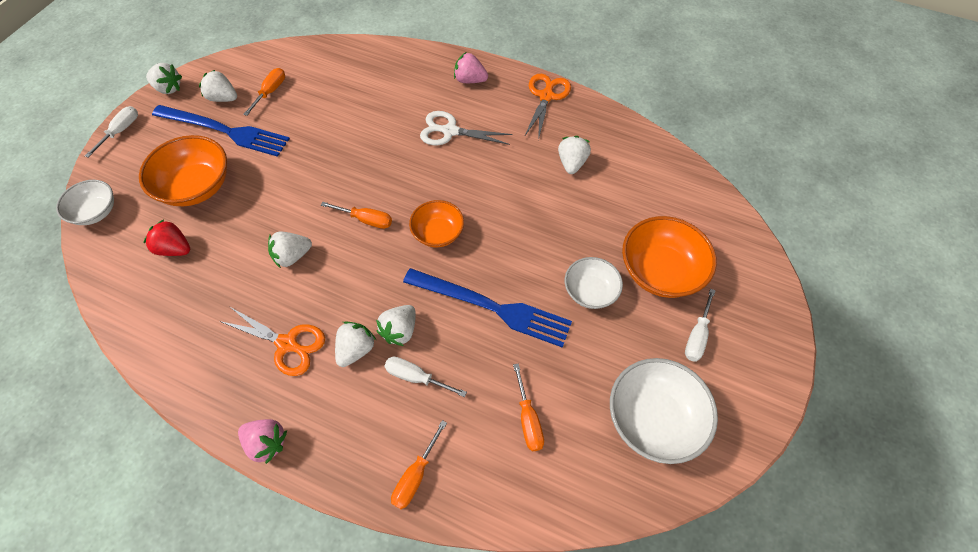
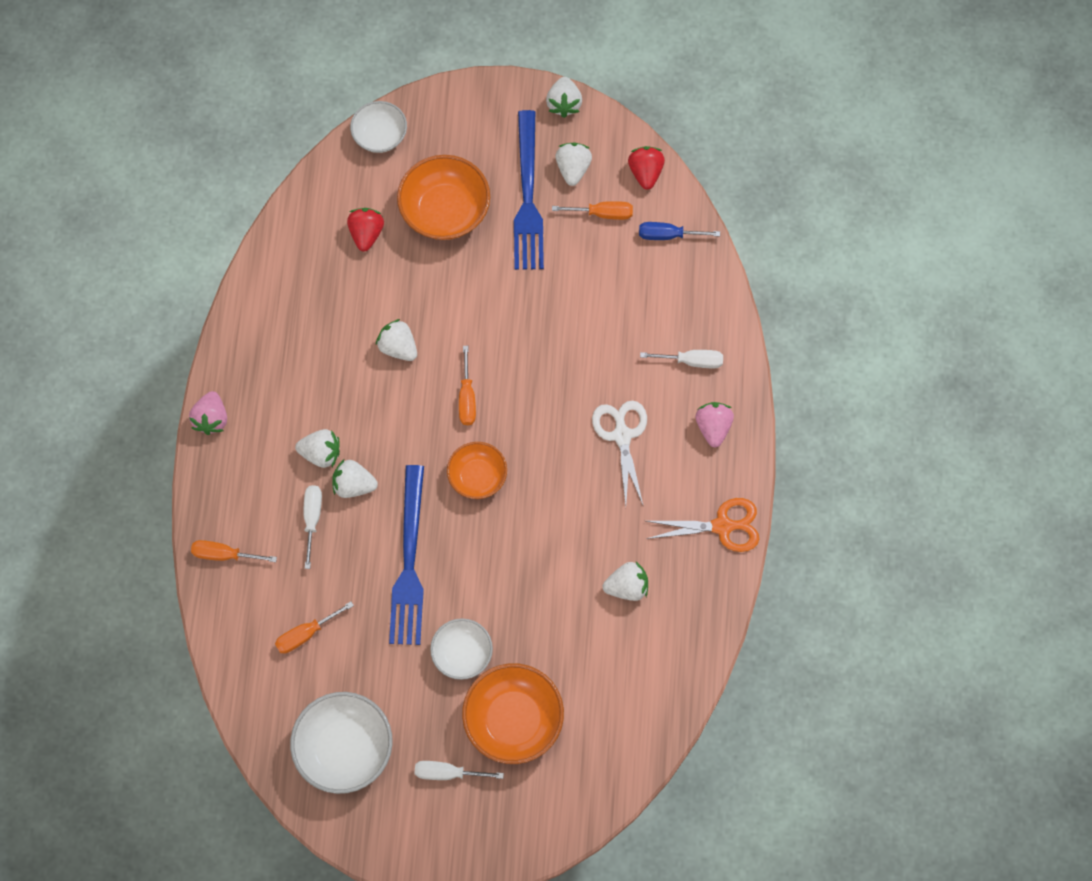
camera: 70 degrees right, 10 degrees up
(120, 131) = (485, 93): white screwdriver -> white screwdriver (691, 361)
(257, 60) = (645, 172): none -> red strawberry
(287, 344) = (305, 389): orange scissors -> none
(312, 62) = (668, 235): none -> blue screwdriver

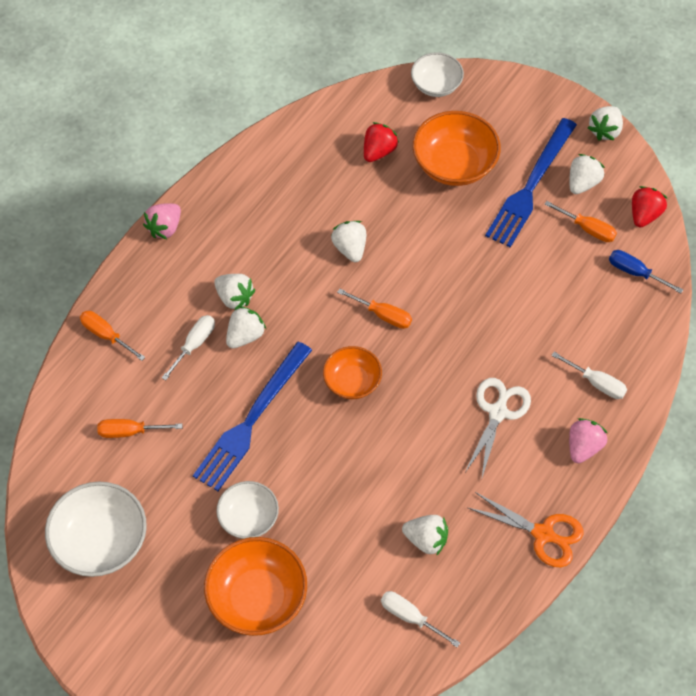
camera: 30 degrees right, 10 degrees down
(354, 485) = (245, 335): white strawberry -> white strawberry turned 90 degrees clockwise
(448, 773) = (173, 611): white screwdriver -> white screwdriver (410, 617)
(467, 397) = (382, 315): orange screwdriver -> orange screwdriver turned 90 degrees counterclockwise

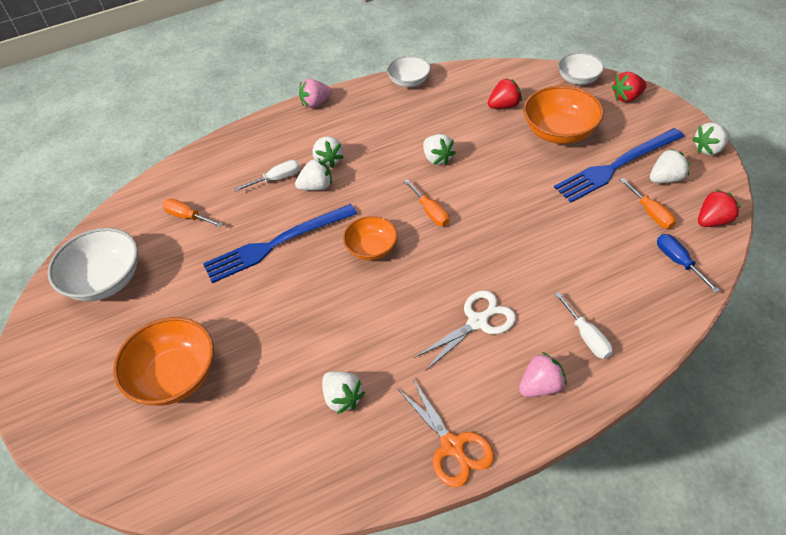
camera: 35 degrees right, 10 degrees down
(106, 335) = (224, 152): orange screwdriver -> none
(248, 518) = (218, 312): white bowl -> white bowl (409, 82)
(350, 248) = (437, 159): white strawberry -> white strawberry turned 135 degrees clockwise
(410, 617) = (281, 459): white screwdriver -> none
(498, 92) = (627, 97): none -> red strawberry

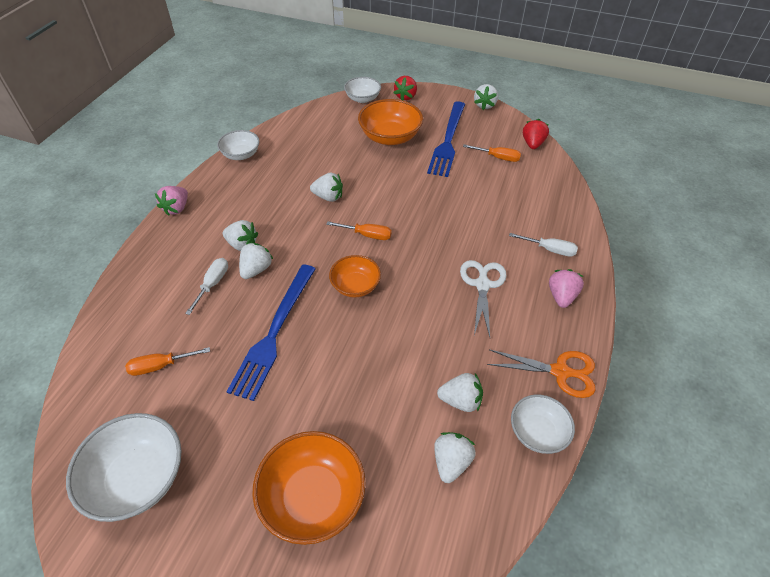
camera: 50 degrees left, 0 degrees up
(370, 473) = (537, 432): none -> white bowl
(504, 106) = (333, 138): red strawberry -> none
(666, 179) = (482, 134): white strawberry -> white strawberry (451, 462)
(678, 262) = (543, 177): blue screwdriver -> none

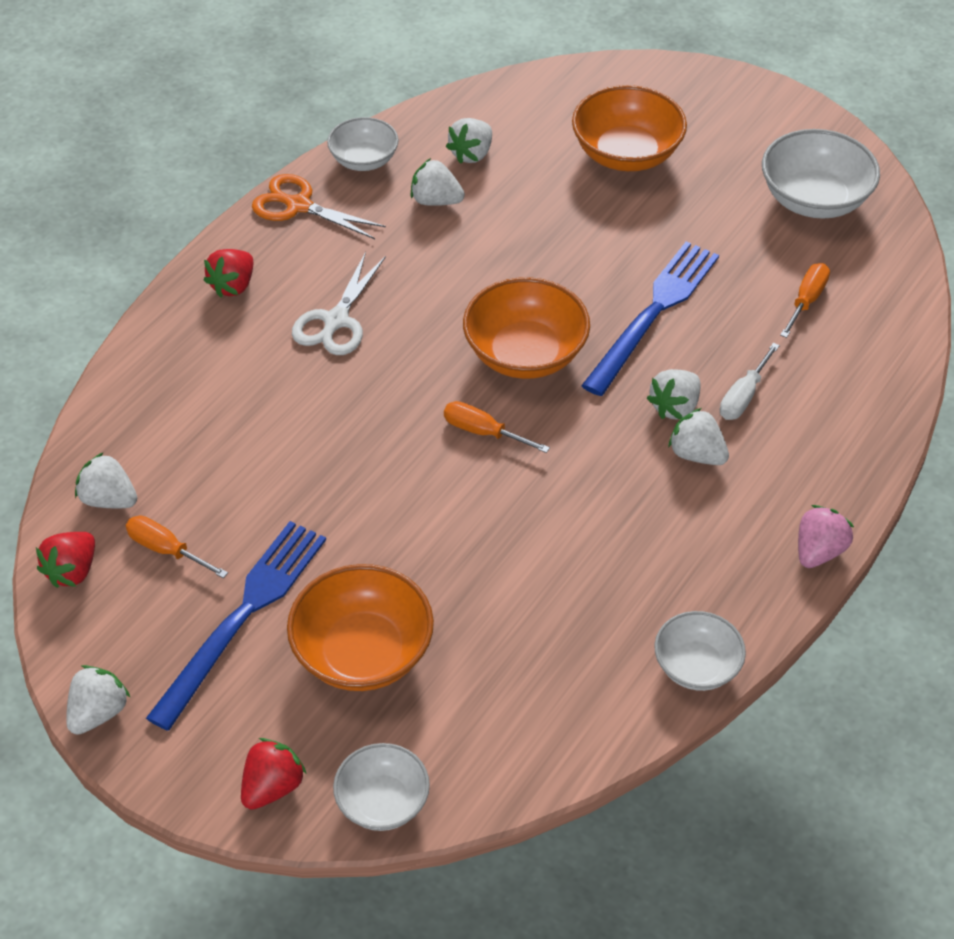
camera: 165 degrees left, 0 degrees up
(161, 366) = (806, 301): orange screwdriver -> orange screwdriver turned 60 degrees counterclockwise
(328, 197) = (532, 521): white strawberry -> white strawberry (109, 499)
(355, 286) = (525, 354): orange bowl -> orange bowl, size x1.61
(549, 249) = (201, 352): white screwdriver -> none
(561, 296) = (233, 286): pink strawberry -> red strawberry

